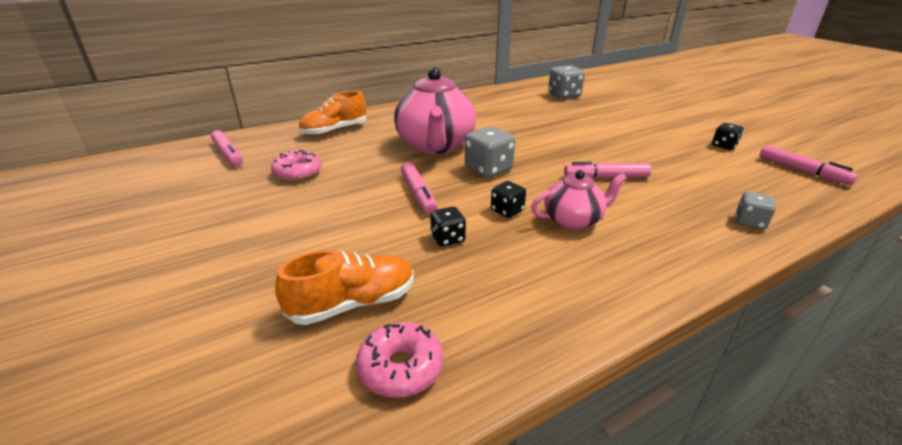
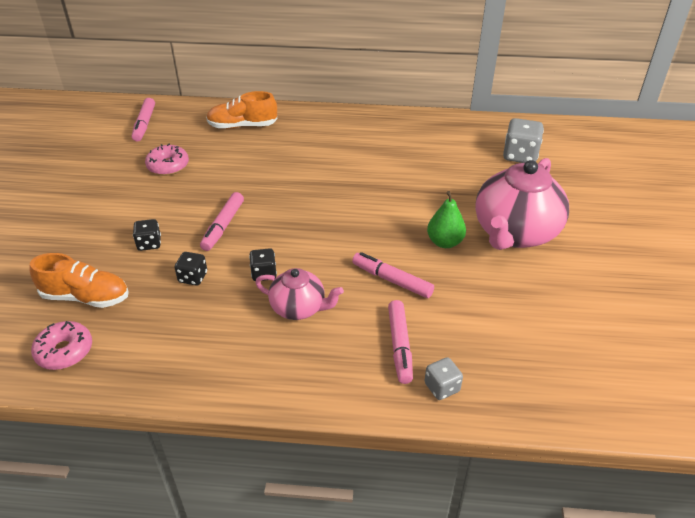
camera: 35 degrees right, 10 degrees up
(435, 146) = (299, 178): pink teapot -> pink teapot (515, 233)
(488, 169) = (306, 225): grey dice -> none
(599, 146) = (444, 242): none -> green pear
(724, 146) = (582, 300): black dice -> black dice (149, 244)
(802, 171) = (609, 370): pink marker -> pink marker (399, 346)

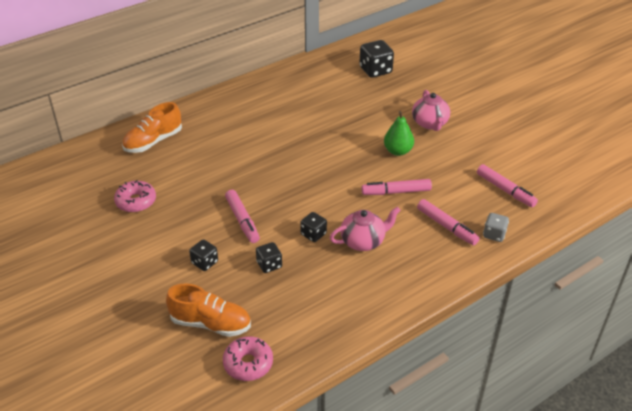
camera: 40 degrees left, 0 degrees up
(86, 297) = (211, 323): orange shoe -> orange shoe turned 45 degrees clockwise
(144, 124) = (65, 180): pink marker -> pink marker (505, 190)
(515, 233) = (430, 123): pink teapot -> pink teapot, size x0.55
(520, 155) = (375, 70): grey dice -> black dice

